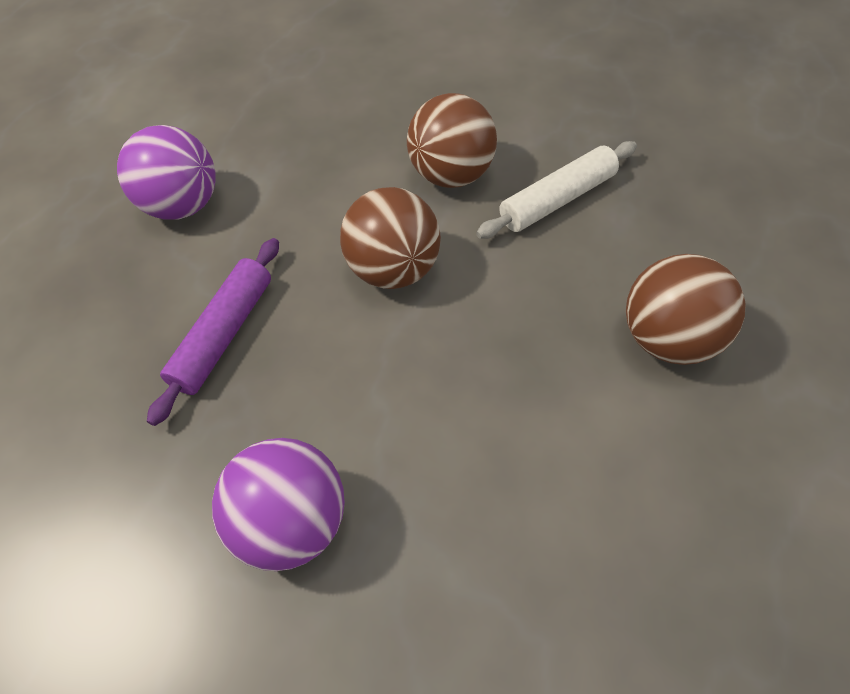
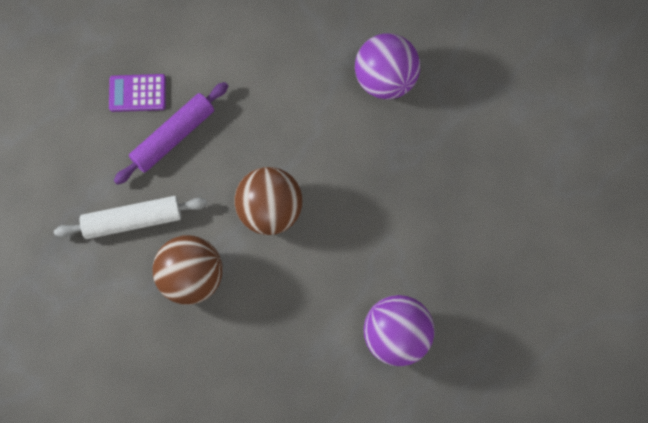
camera: 160 degrees left, 15 degrees up
(224, 334) = (393, 208): purple rolling pin -> purple rolling pin (173, 136)
(667, 339) = (137, 93): brown ball -> purple calculator

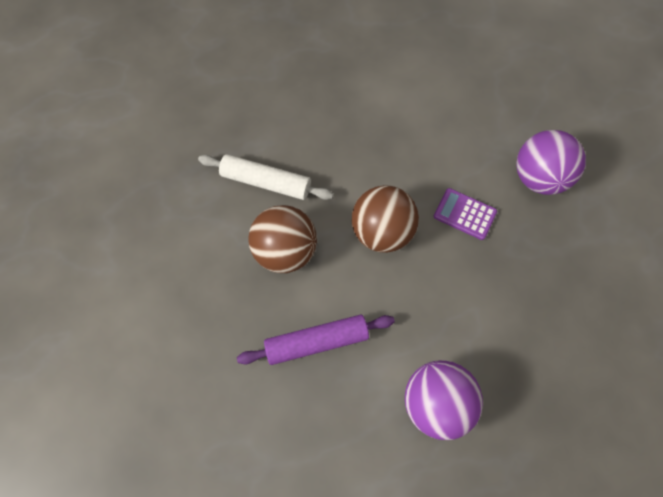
camera: 30 degrees right, 5 degrees down
(137, 93) = (327, 92): purple calculator -> purple calculator (464, 214)
(173, 136) = (336, 136): purple rolling pin -> purple rolling pin (316, 342)

